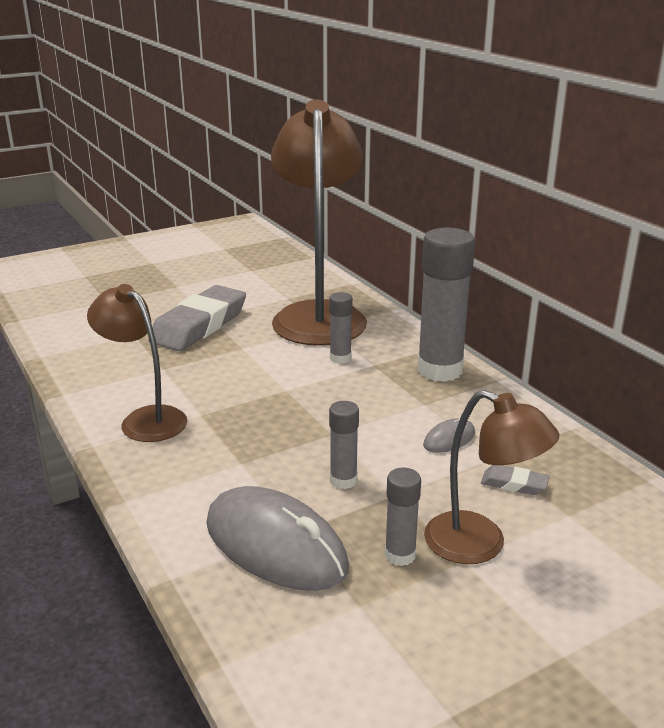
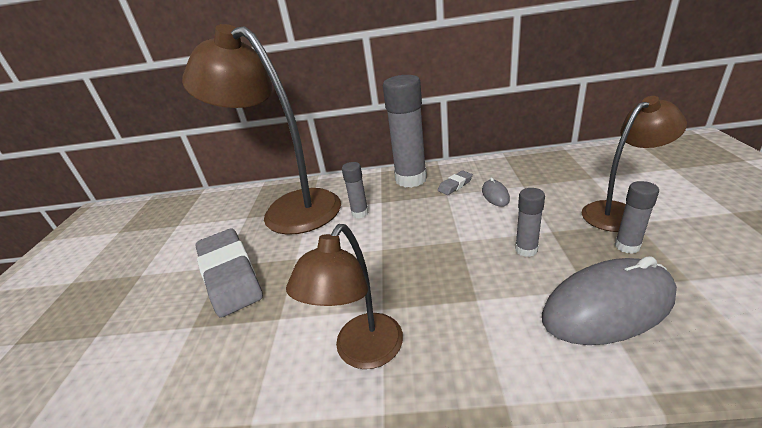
camera: 55 degrees left, 5 degrees up
(145, 419) = (362, 352): brown lamp -> brown lamp turned 45 degrees counterclockwise
(514, 484) = (555, 186): grey eraser -> grey eraser (455, 185)

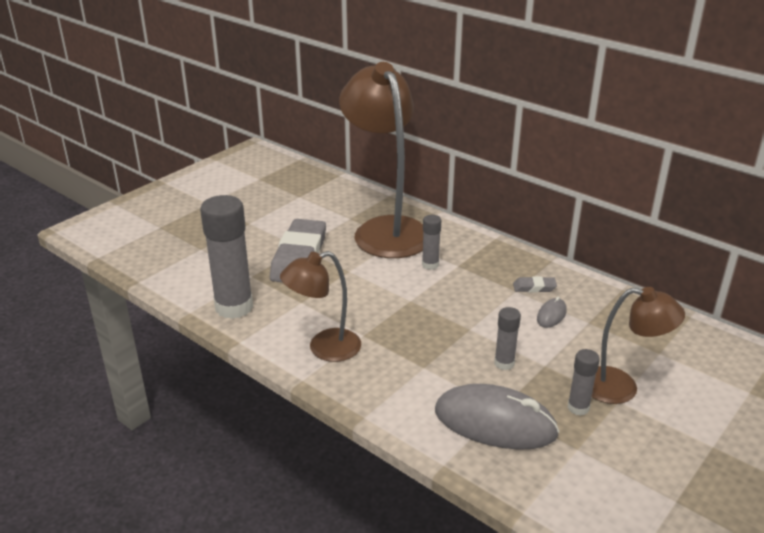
camera: 35 degrees right, 0 degrees up
(411, 179) = (508, 260): grey glue stick -> grey glue stick (234, 307)

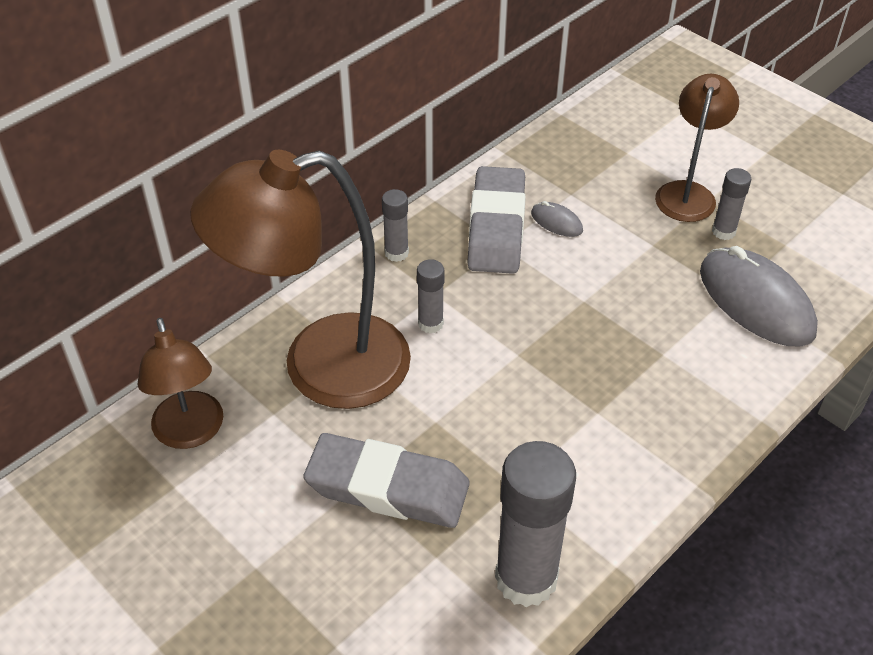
camera: 85 degrees left, 15 degrees up
(324, 348) = (629, 458): brown lamp -> brown lamp (191, 433)
(495, 423) = (756, 302): grey mouse -> grey mouse turned 60 degrees counterclockwise
(504, 363) = (652, 279): grey glue stick -> grey glue stick (396, 253)
(534, 287) = (496, 227): grey eraser -> grey eraser, size x2.36

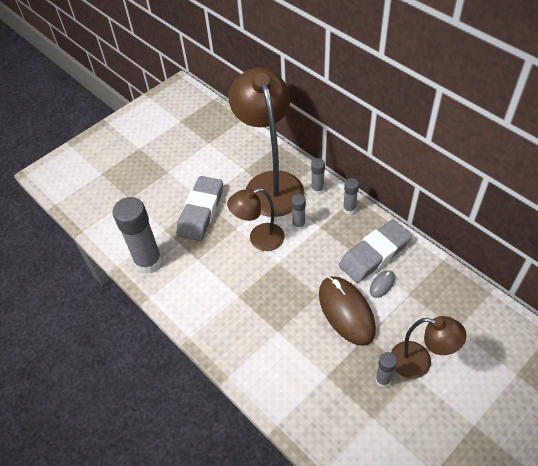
camera: 95 degrees right, 5 degrees up
(191, 433) = (235, 144): brown lamp -> brown lamp (259, 239)
(344, 295) = (317, 189): none -> grey glue stick
(496, 227) = (374, 254): grey eraser -> grey eraser turned 45 degrees counterclockwise
(612, 266) = (346, 311): none -> brown mouse
(756, 302) = (319, 389): grey mouse -> none

